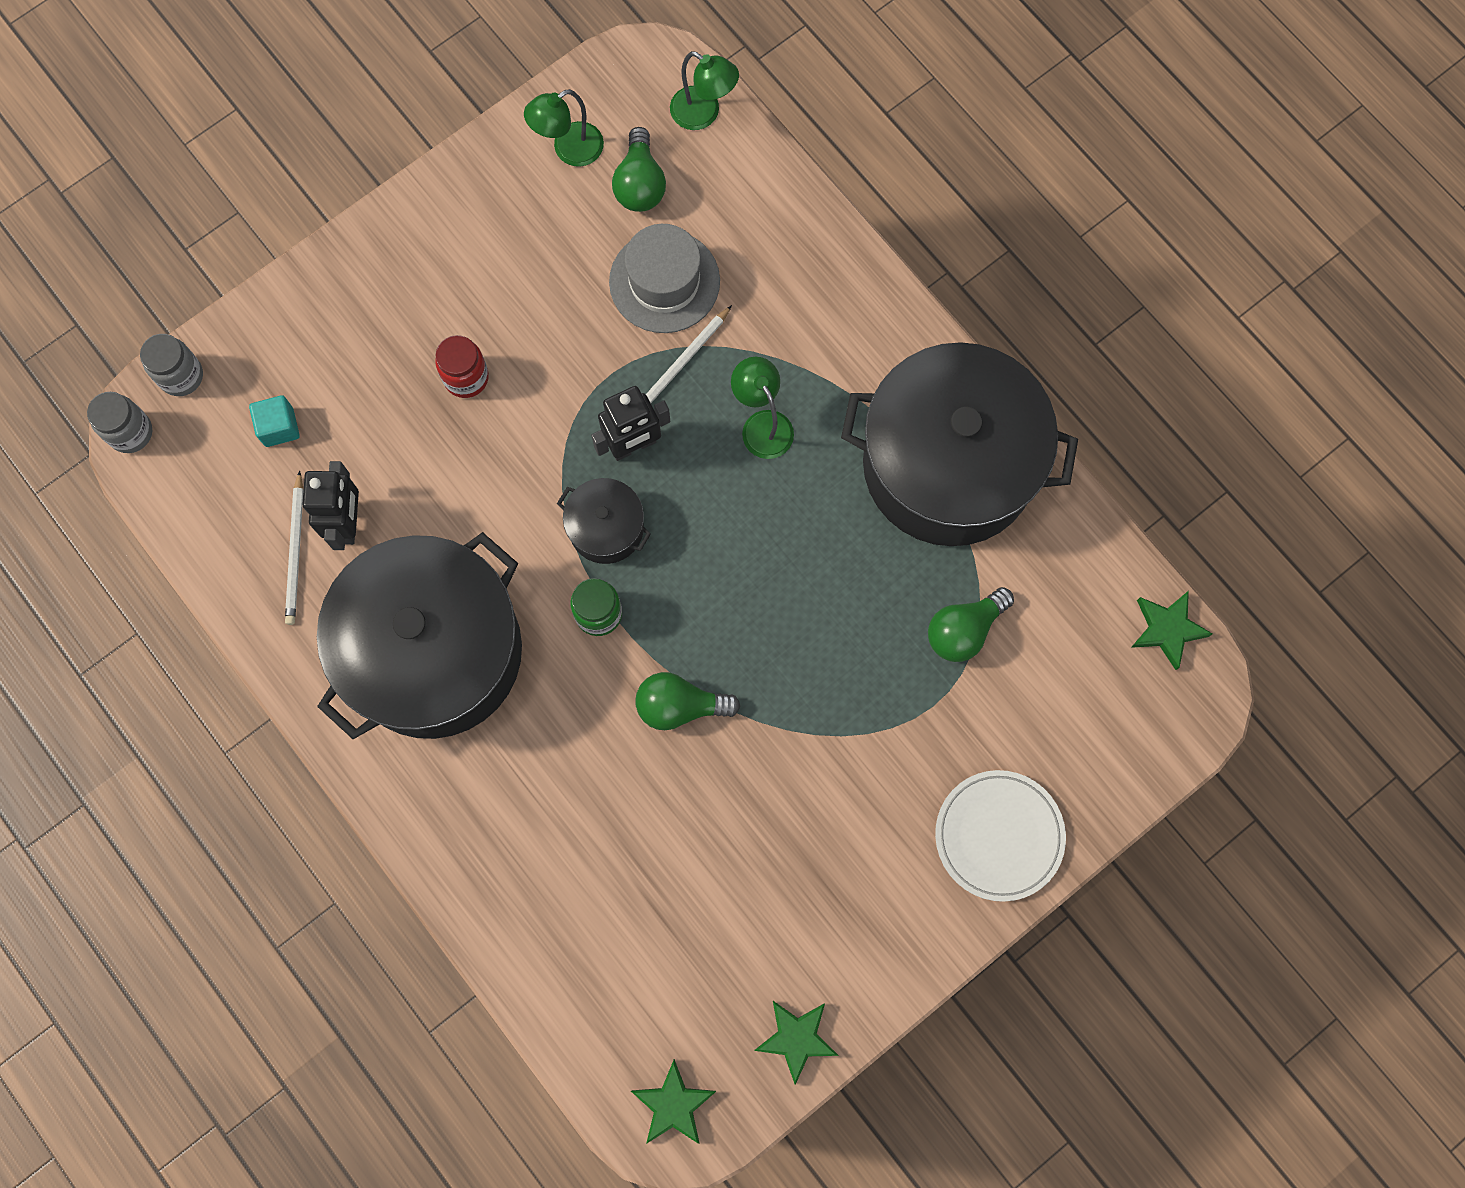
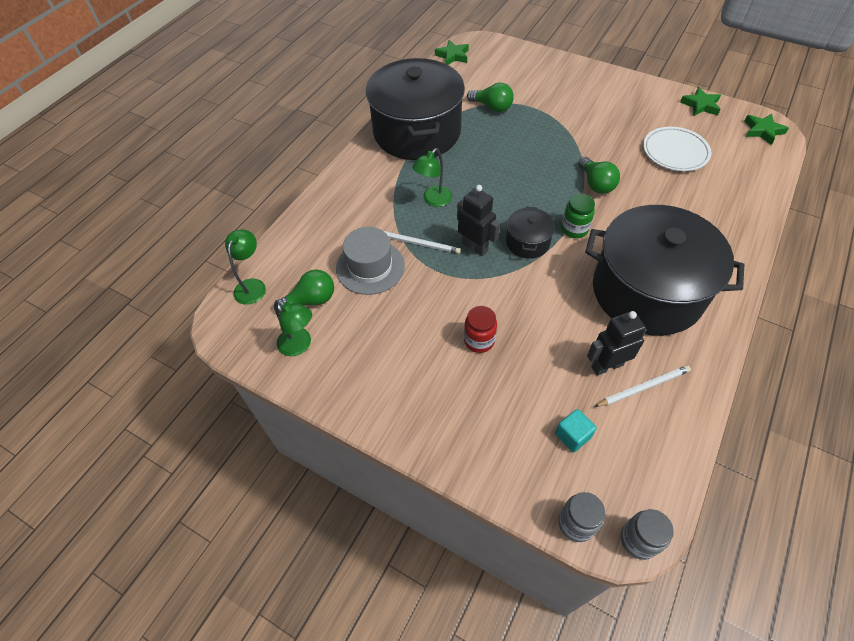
camera: 110 degrees left, 20 degrees down
(999, 836) = (571, 76): white plate -> white plate (675, 152)

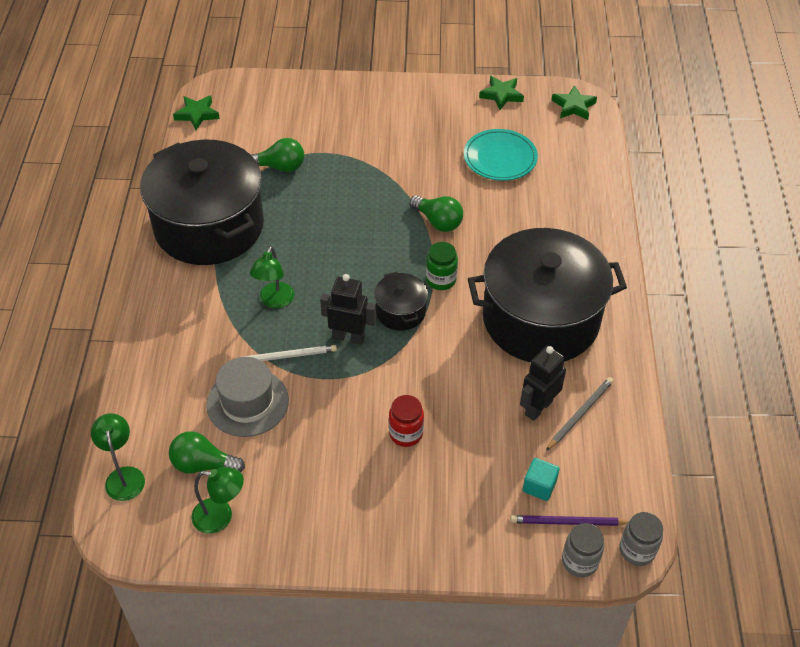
camera: 30 degrees left, 5 degrees down
(311, 300) = (203, 464): green light bulb -> green light bulb turned 120 degrees counterclockwise
(583, 481) = (568, 522): none -> purple pencil
(643, 387) = (580, 414): white pencil -> grey pencil
(675, 152) = (500, 158): white plate -> turquoise plate

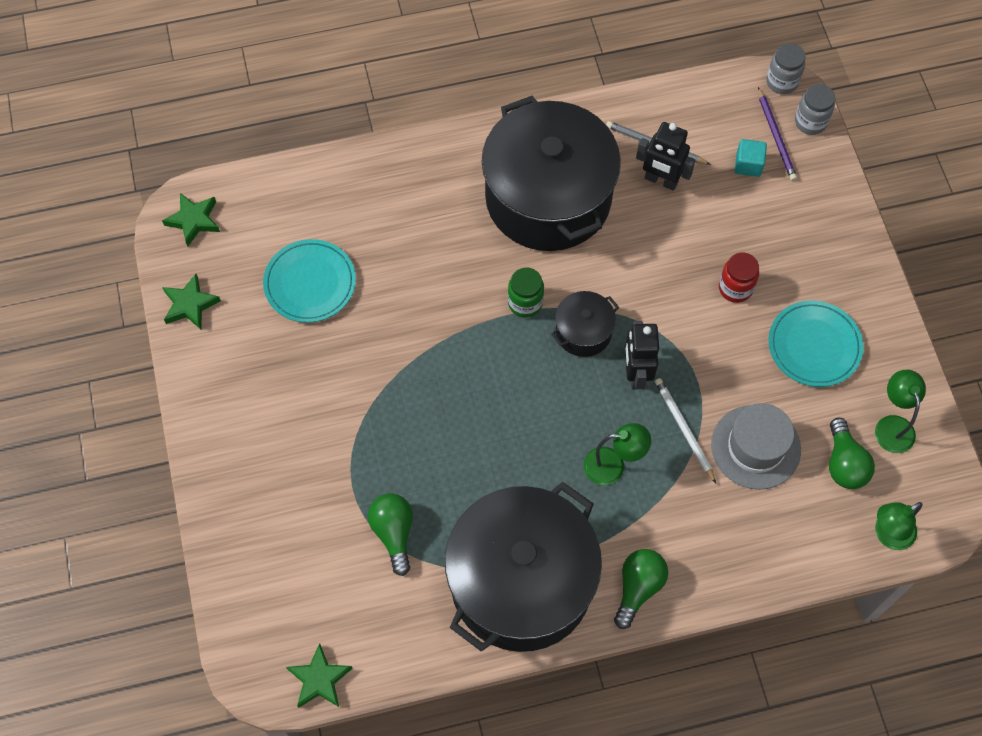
camera: 105 degrees left, 15 degrees up
(325, 479) = (814, 346): none -> turquoise plate
(438, 222) = (436, 326): green light bulb -> green light bulb (638, 588)

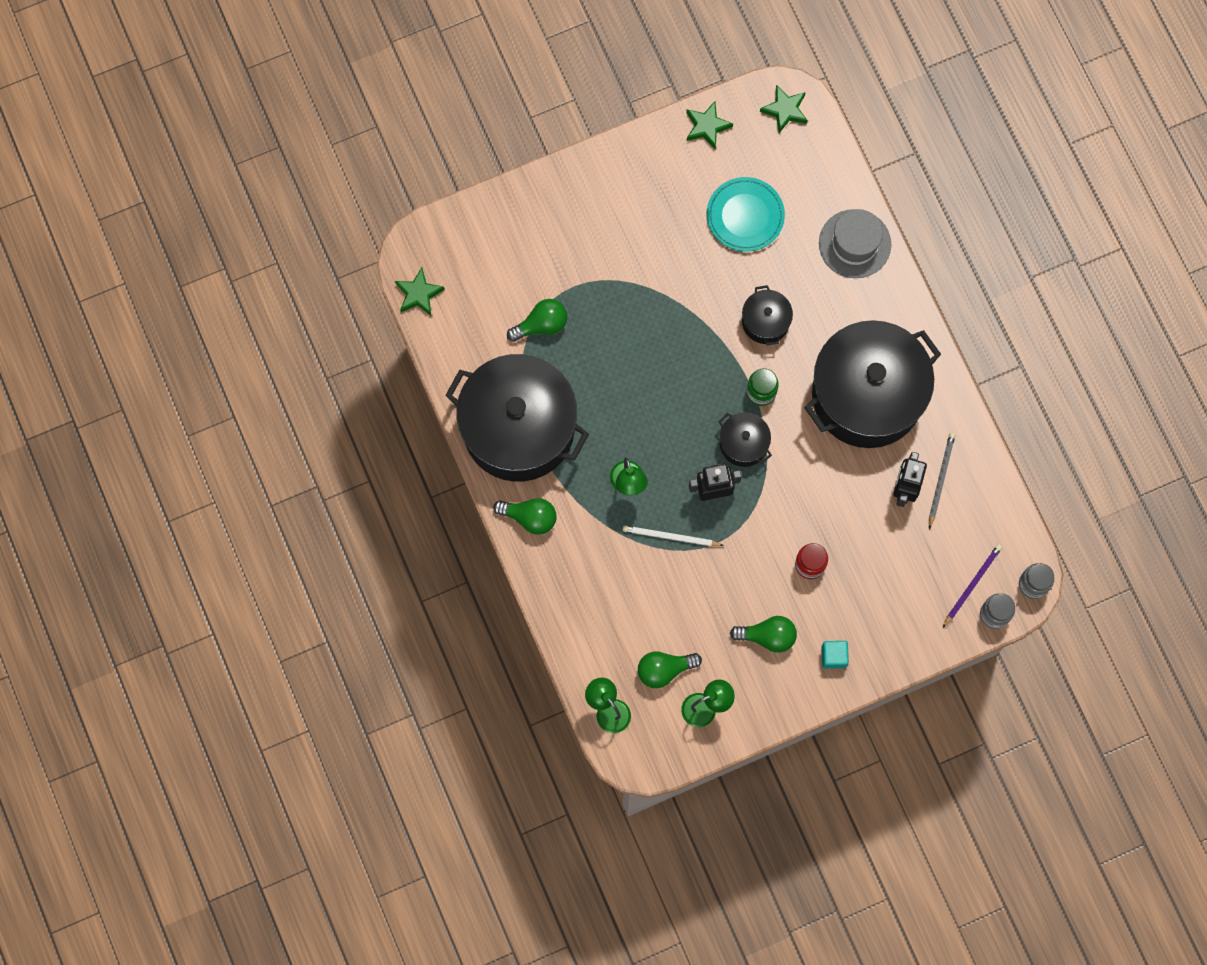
camera: 80 degrees right, 10 degrees up
(442, 284) = (765, 321): none -> black pot
(684, 429) = (670, 537): white pencil -> white pencil turned 135 degrees counterclockwise
(748, 165) = (937, 563): turquoise cube -> turquoise cube (833, 656)
(755, 447) = (665, 596): grey hat -> grey hat (854, 244)
(776, 137) = (972, 584): purple pencil -> purple pencil turned 150 degrees clockwise
(814, 346) = (767, 636): turquoise plate -> green light bulb

